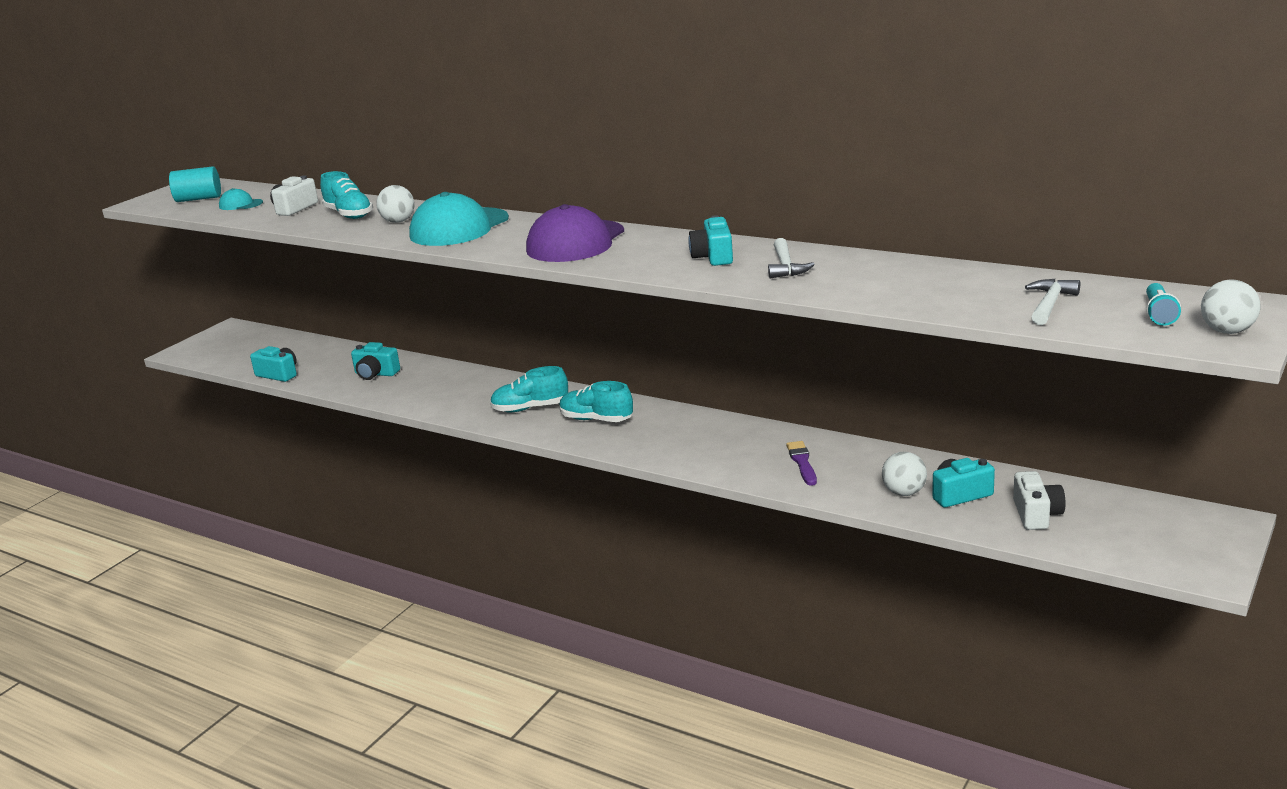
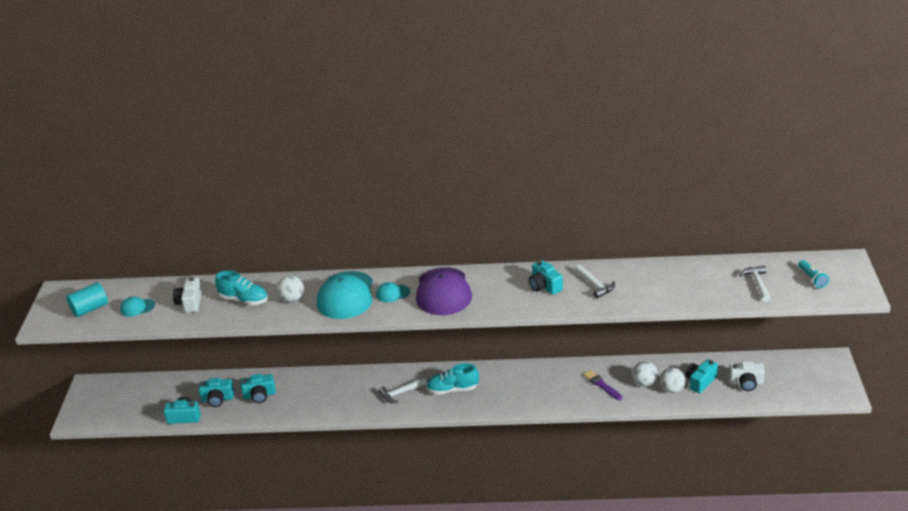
camera: 30 degrees left, 10 degrees up
(330, 367) = (217, 399): none -> turquoise camera
(514, 234) = (392, 293): none -> turquoise cap
(530, 408) = (400, 393): turquoise shoe -> white hammer
(1036, 514) = (746, 383): white camera -> white camera turned 120 degrees clockwise
(1227, 331) = (850, 284): white ball -> white ball (644, 383)

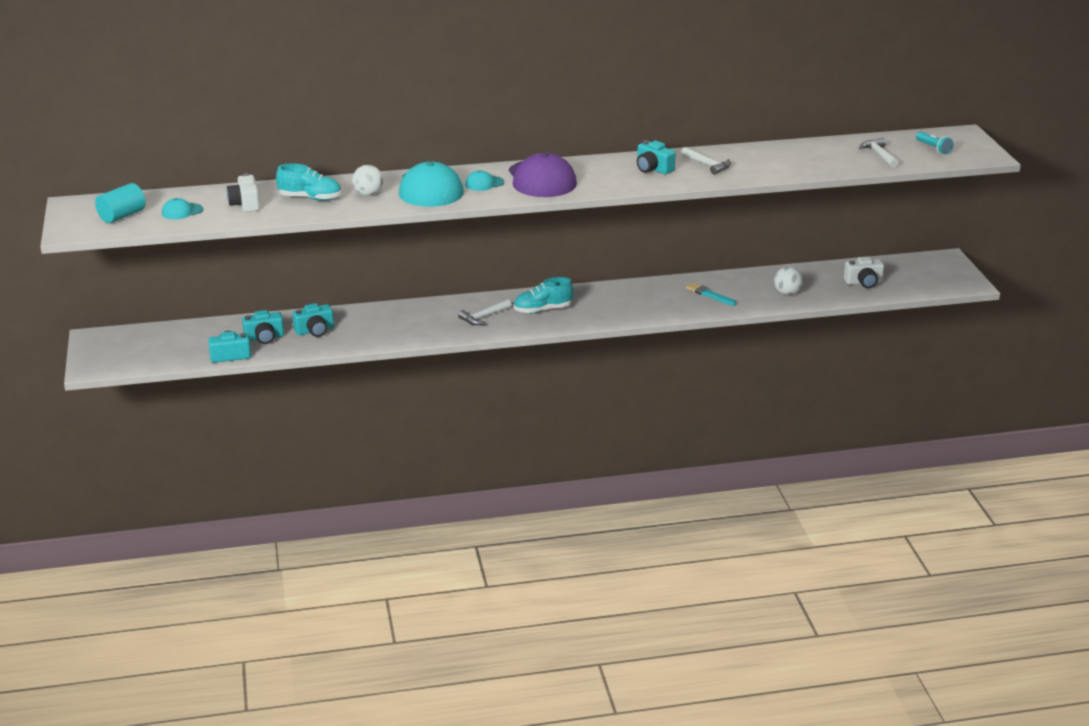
camera: 15 degrees left, 5 degrees down
(602, 385) = (709, 295): purple brush -> turquoise brush
(644, 383) = (755, 290): white ball -> none
(700, 382) = (815, 285): turquoise camera -> none

